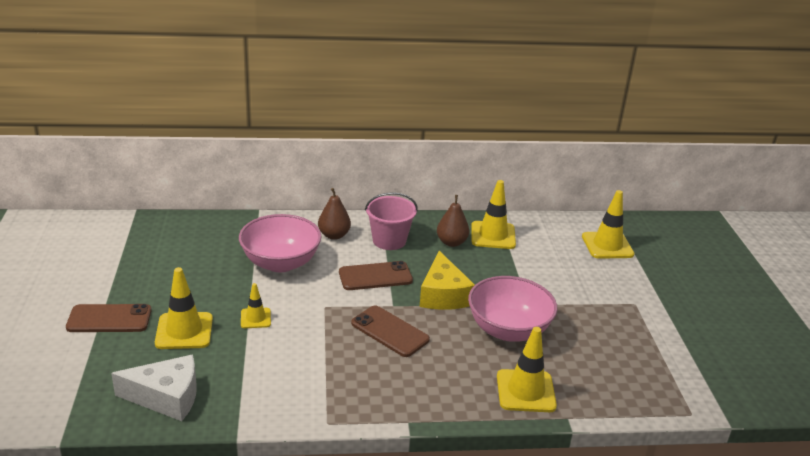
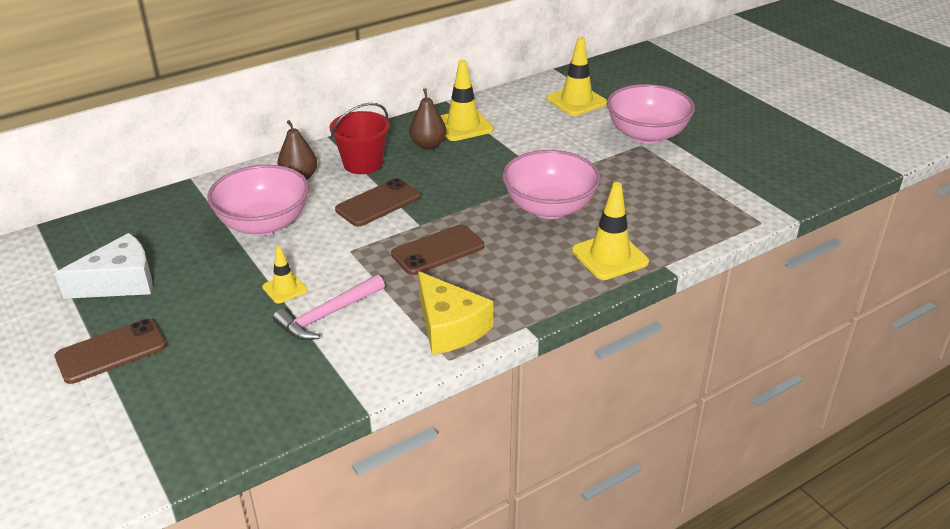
camera: 25 degrees left, 5 degrees up
(166, 397) = (254, 404): white cheese -> white cheese (120, 282)
(184, 331) = (214, 331): yellow traffic cone -> none
(268, 351) = (327, 315): none -> pink hammer
(389, 240) = (363, 164): pink bucket -> red bucket
(390, 331) = (438, 250): brown phone -> brown phone turned 45 degrees counterclockwise
(443, 295) = (461, 197): yellow cheese -> yellow cheese (449, 327)
(647, 296) = (647, 135): none -> pink bowl

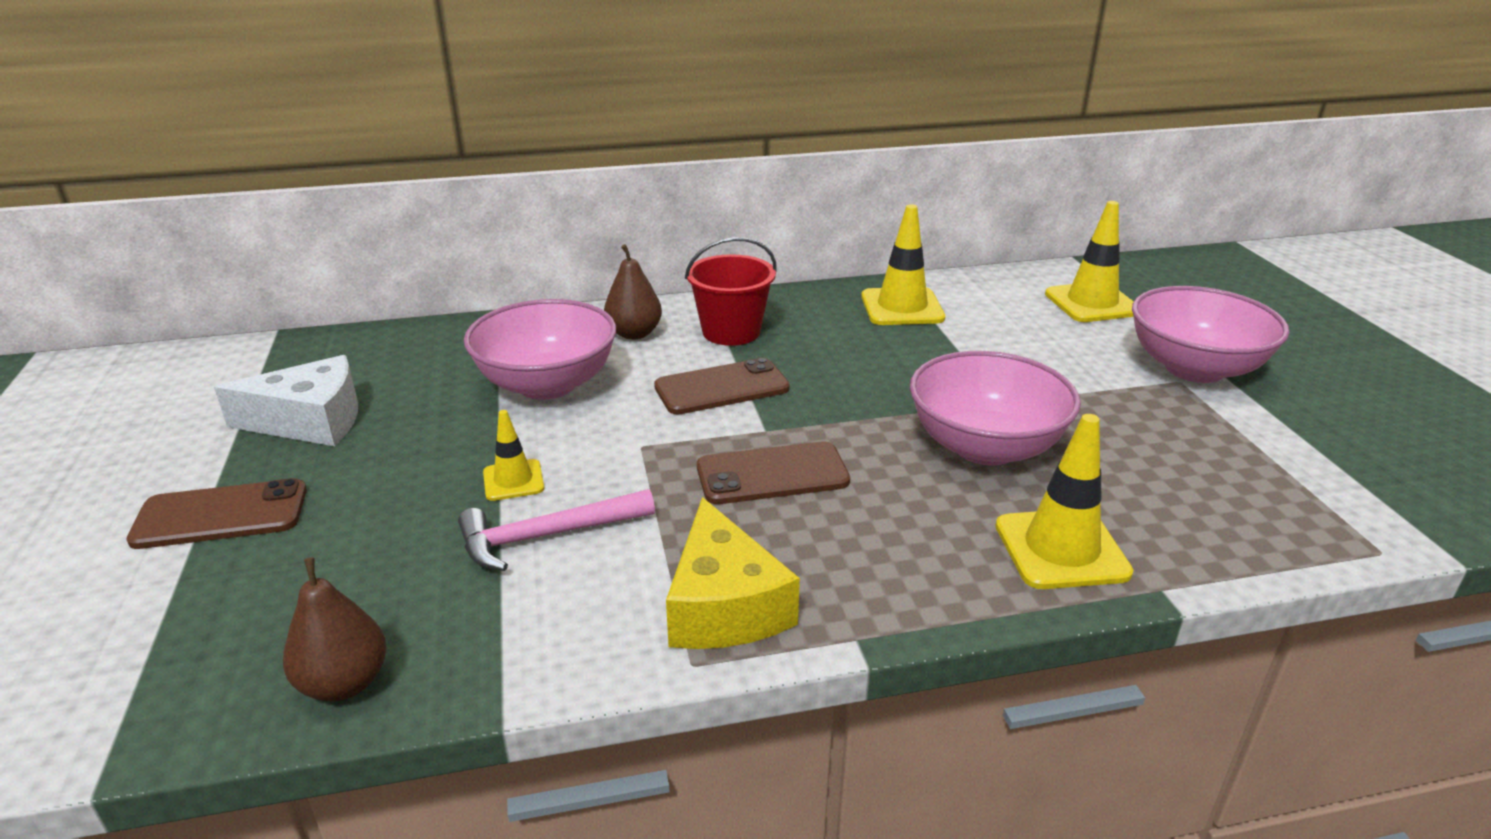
camera: 20 degrees right, 5 degrees down
(428, 145) = (837, 324): brown pear -> brown pear (344, 683)

